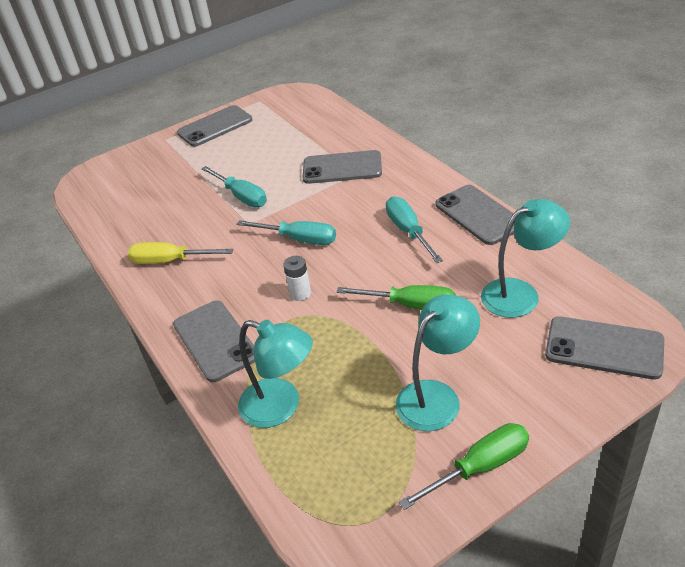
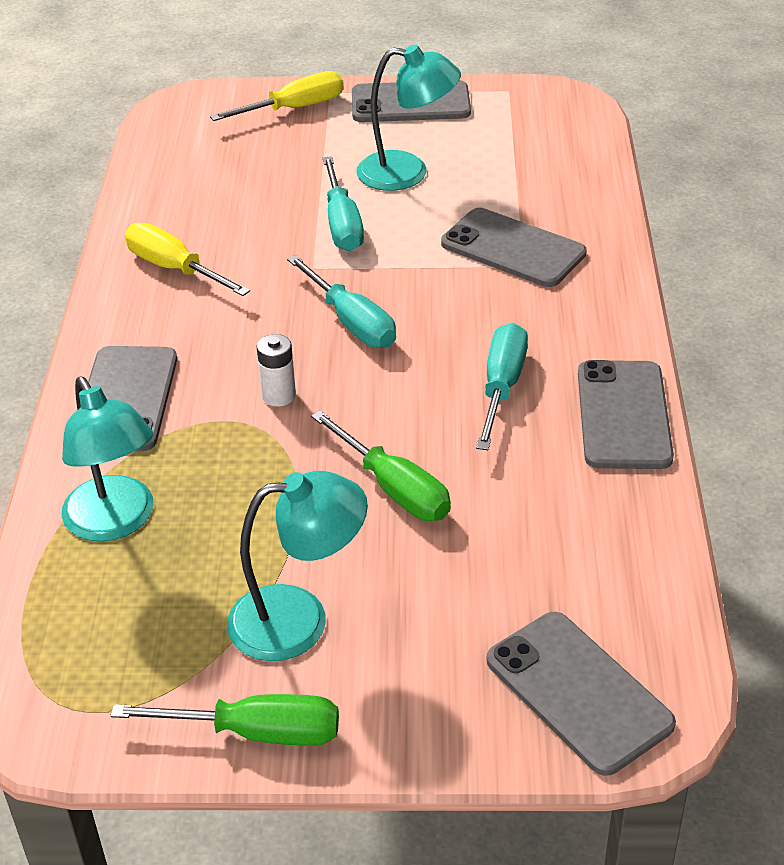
camera: 30 degrees right, 0 degrees up
(153, 154) = (295, 108): none -> yellow screwdriver
(520, 293) = (553, 555): turquoise lamp -> turquoise lamp (407, 173)

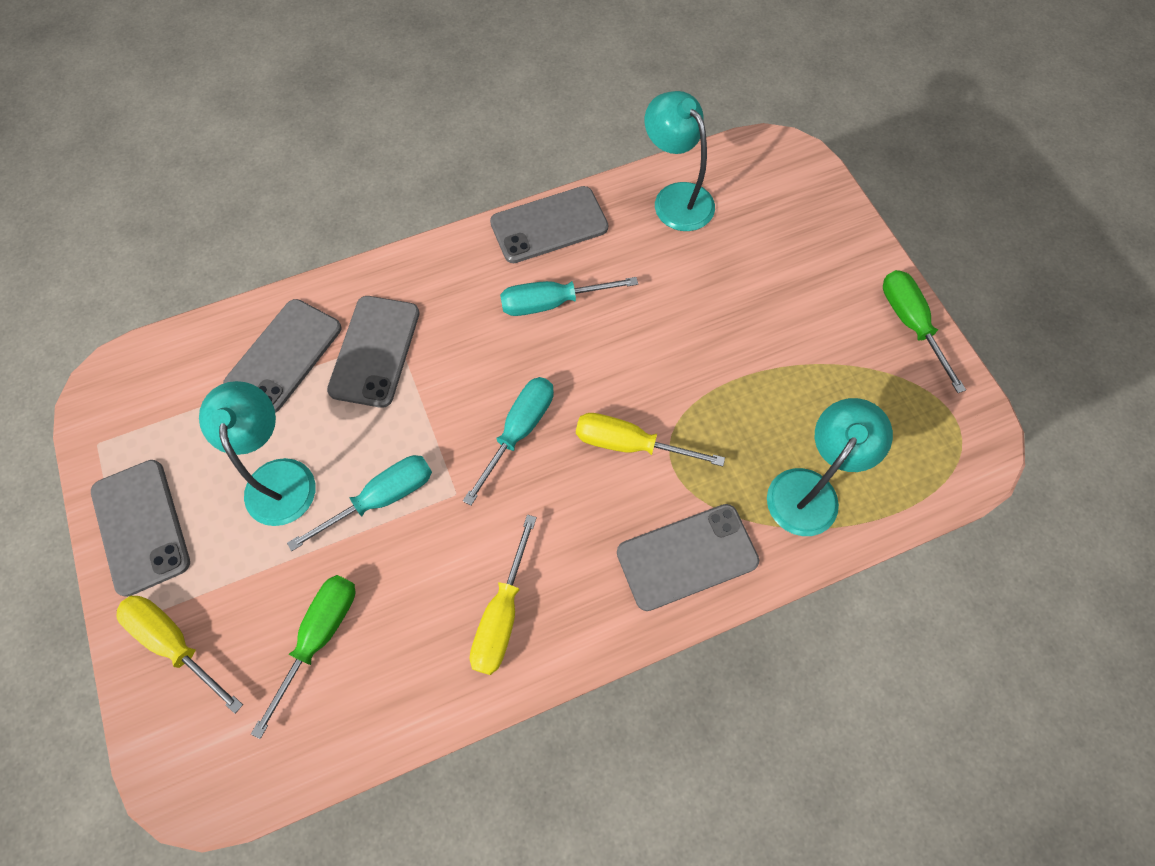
camera: 115 degrees left, 25 degrees up
(279, 396) = (629, 444): white battery -> yellow screwdriver
(299, 619) = (822, 337): turquoise lamp -> turquoise lamp (676, 197)
(394, 488) = (685, 330): green screwdriver -> green screwdriver (319, 636)
(578, 692) = (788, 187): grey phone -> grey phone (284, 356)

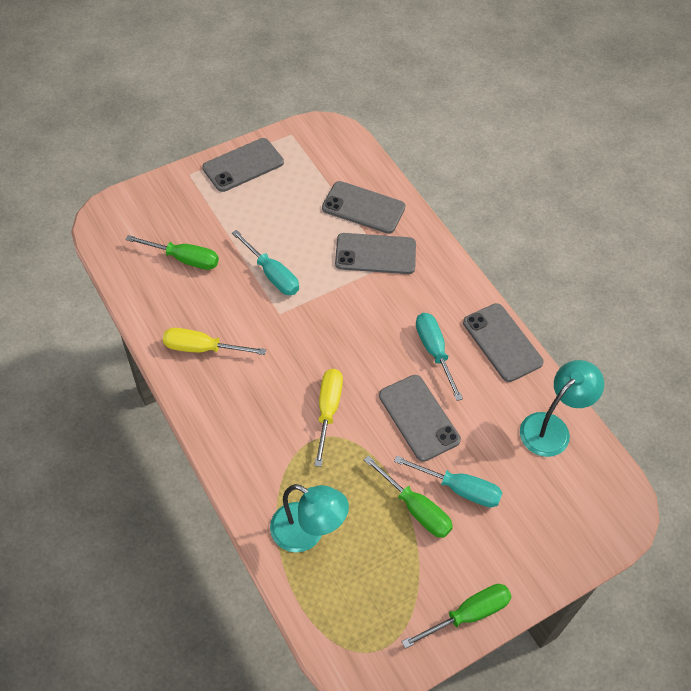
camera: 80 degrees right, 10 degrees down
(174, 643) = (177, 195): yellow screwdriver -> none
(279, 477) = (280, 221): turquoise lamp -> none
(519, 431) = (329, 343): turquoise screwdriver -> turquoise screwdriver (459, 489)
(687, 556) = (248, 452): grey phone -> grey phone (419, 417)
(778, 357) = (416, 509): none -> green screwdriver

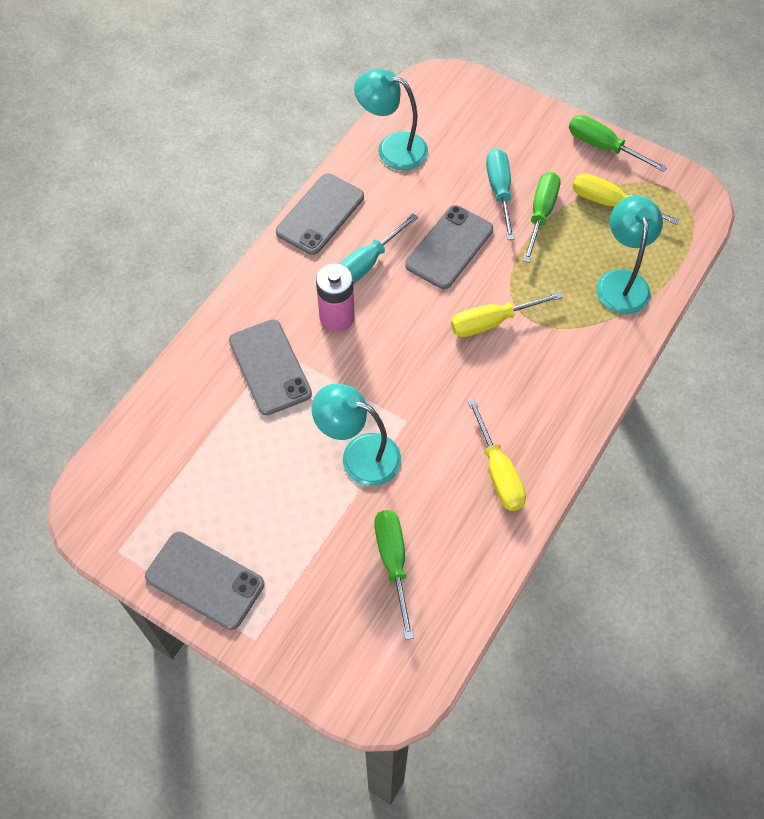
camera: 115 degrees left, 5 degrees up
(272, 274) = (359, 455): turquoise screwdriver -> turquoise lamp
(363, 208) = (206, 409): grey phone -> none
(394, 311) = (337, 317): none -> pink battery
(397, 577) = (610, 203): none -> yellow screwdriver

